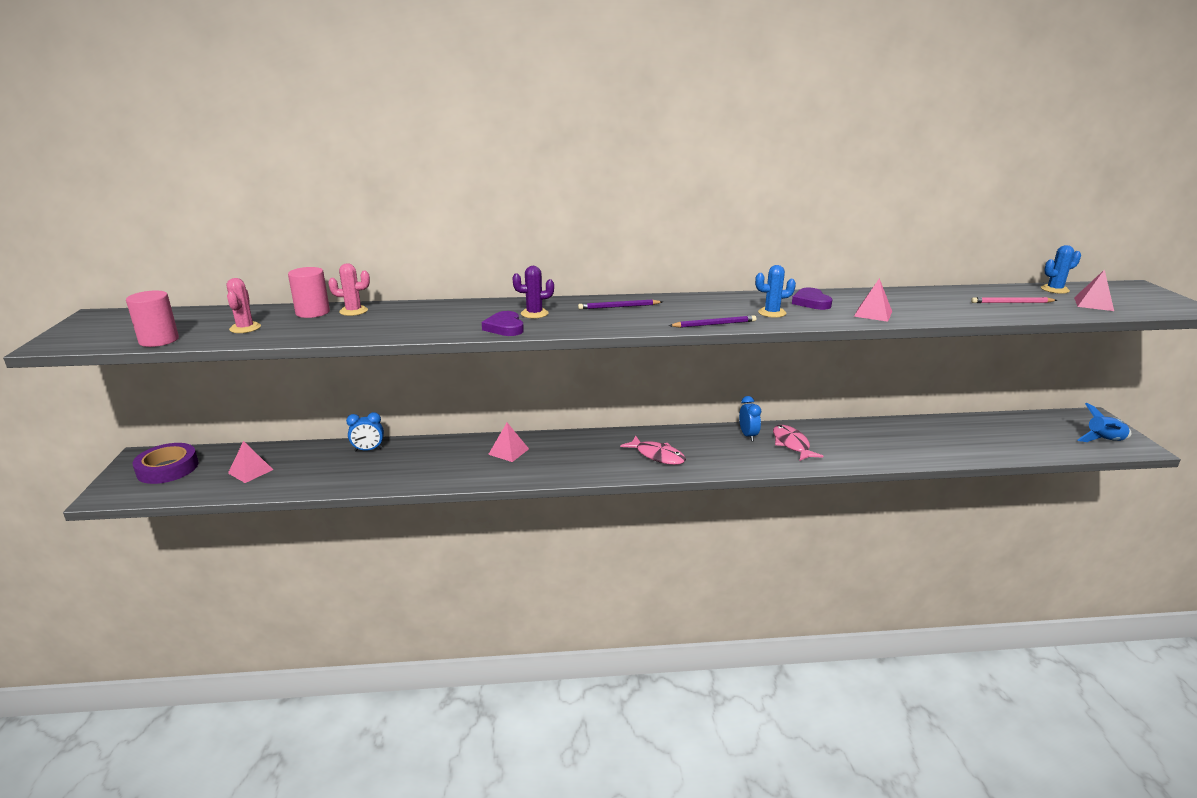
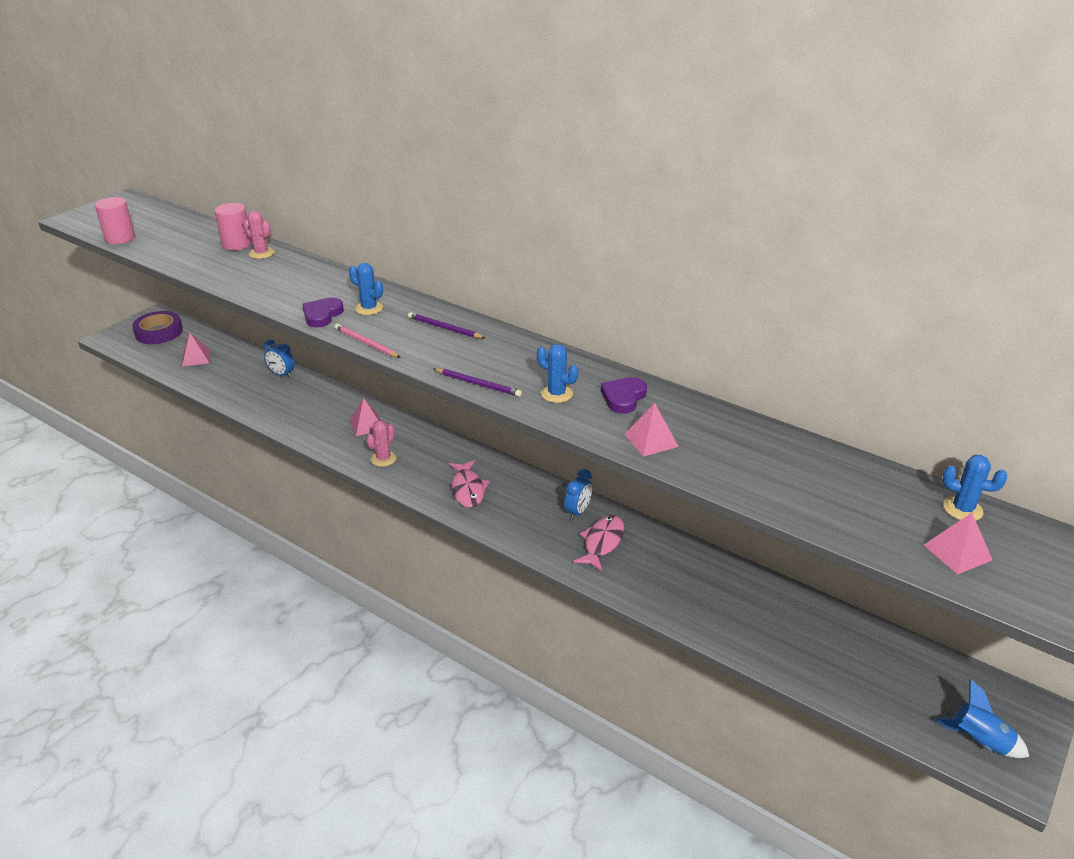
camera: 40 degrees right, 10 degrees up
(245, 328) = (177, 245): pink cactus -> pink cactus (383, 459)
(534, 314) = (369, 308): purple cactus -> blue cactus
(1011, 303) = (849, 500): pink pencil -> pink pencil (366, 343)

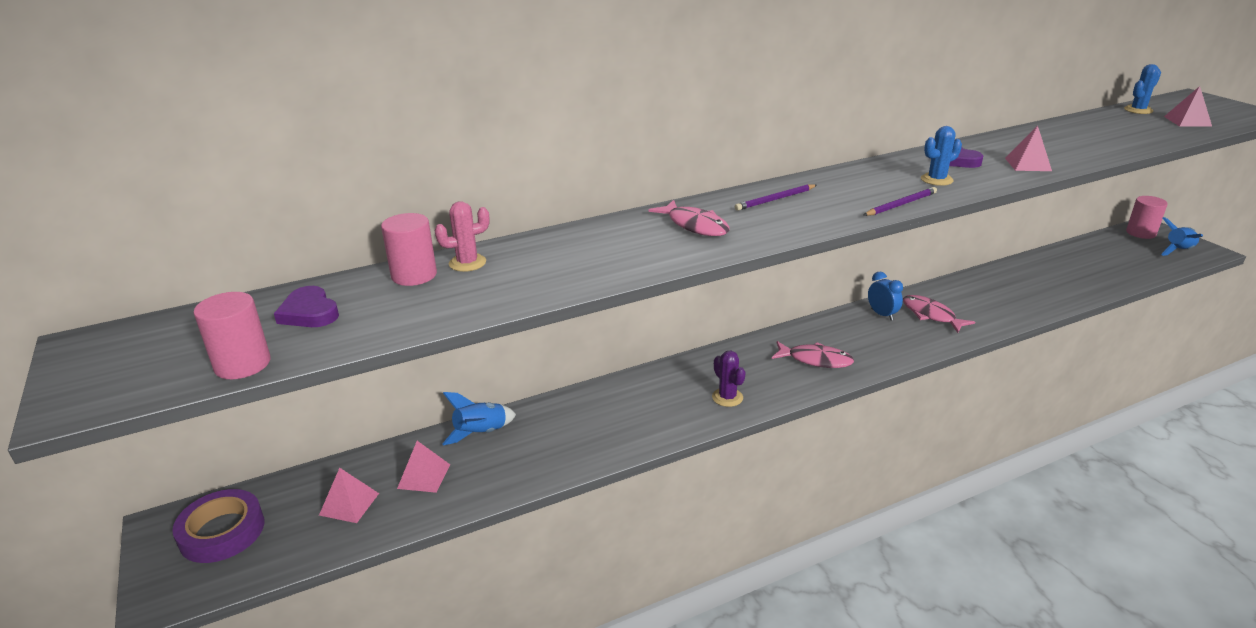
camera: 60 degrees left, 5 degrees down
(282, 374) = (481, 433): blue clock -> blue rocket
(322, 315) = (686, 251): purple heart -> purple heart (309, 312)
(366, 343) = (776, 239): pink pencil -> none
(367, 424) = (652, 394): pink pyramid -> pink pyramid (424, 476)
(369, 308) = (695, 226): blue cactus -> pink fish
(383, 459) = (727, 397): pink cactus -> purple cactus
(1004, 700) = (1141, 233): none -> pink cylinder

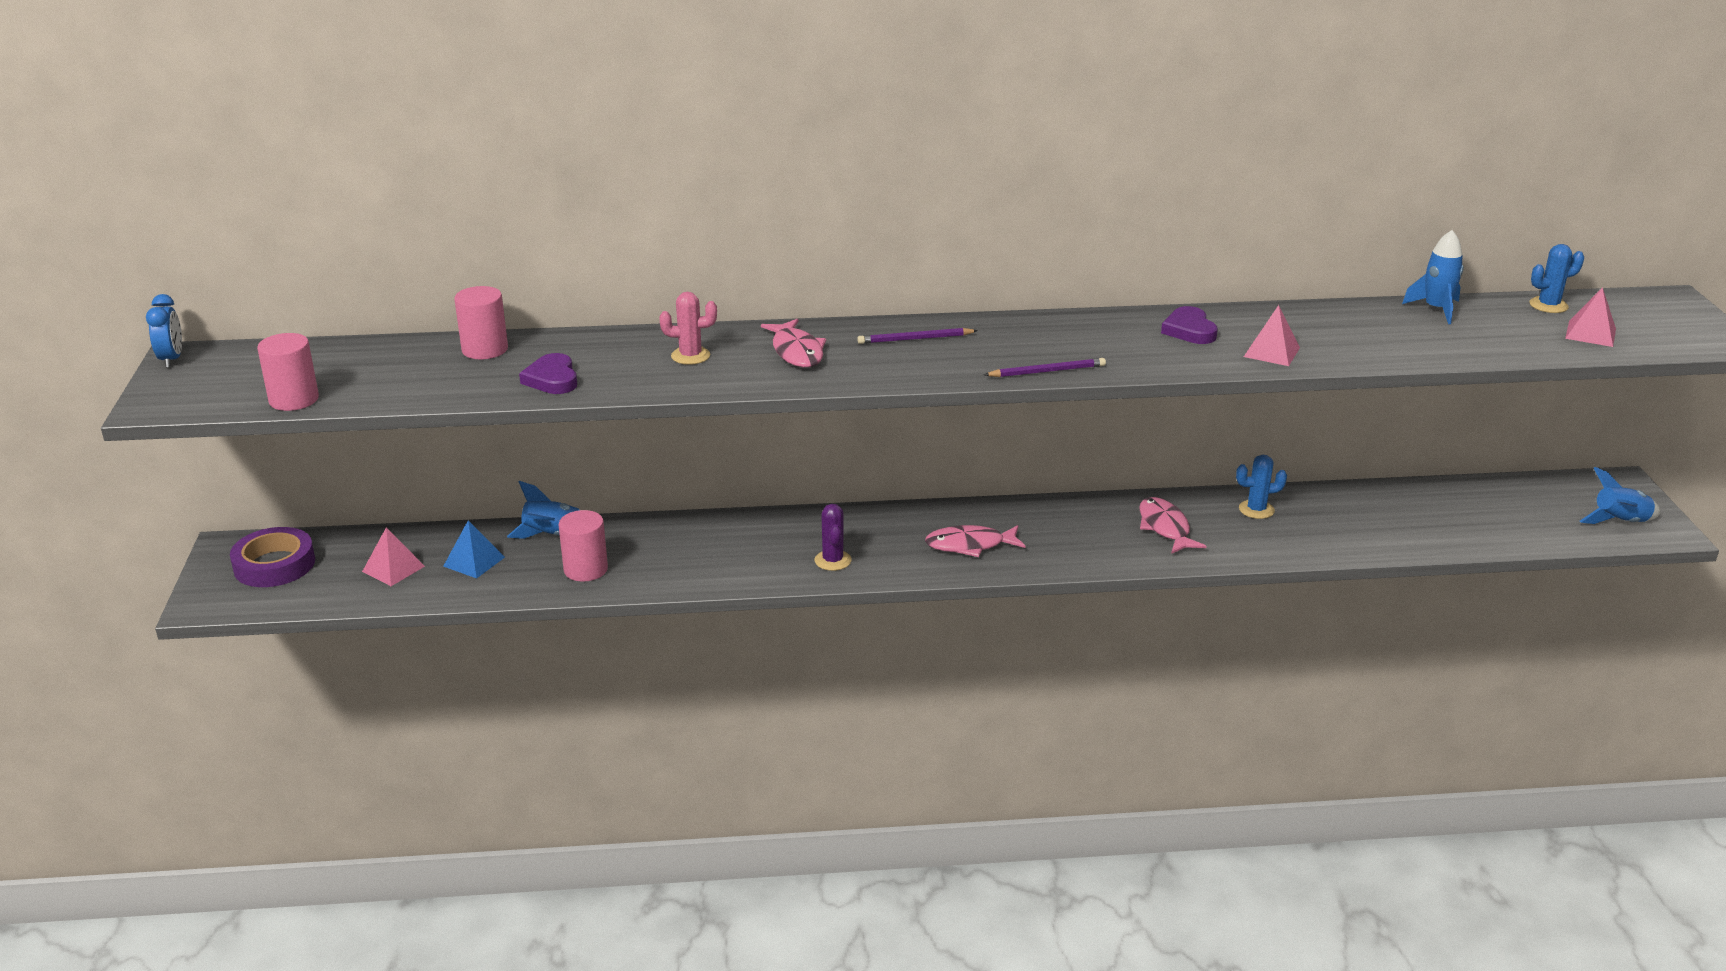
camera: 20 degrees right, 0 degrees up
(309, 312) = (372, 366): purple heart -> purple heart (552, 379)
(424, 476) = (474, 561): pink pyramid -> blue pyramid
(467, 263) = (541, 347): pink cactus -> pink cactus (690, 356)
(815, 360) = (970, 545): pink fish -> pink fish turned 135 degrees clockwise
(882, 314) = (1103, 513): blue clock -> blue clock (171, 359)
(936, 180) = (1130, 350): blue cactus -> blue cactus (1256, 510)
(1081, 122) = (1436, 309): none -> blue rocket
(1141, 233) = (1596, 487): pink cylinder -> pink cylinder (585, 569)

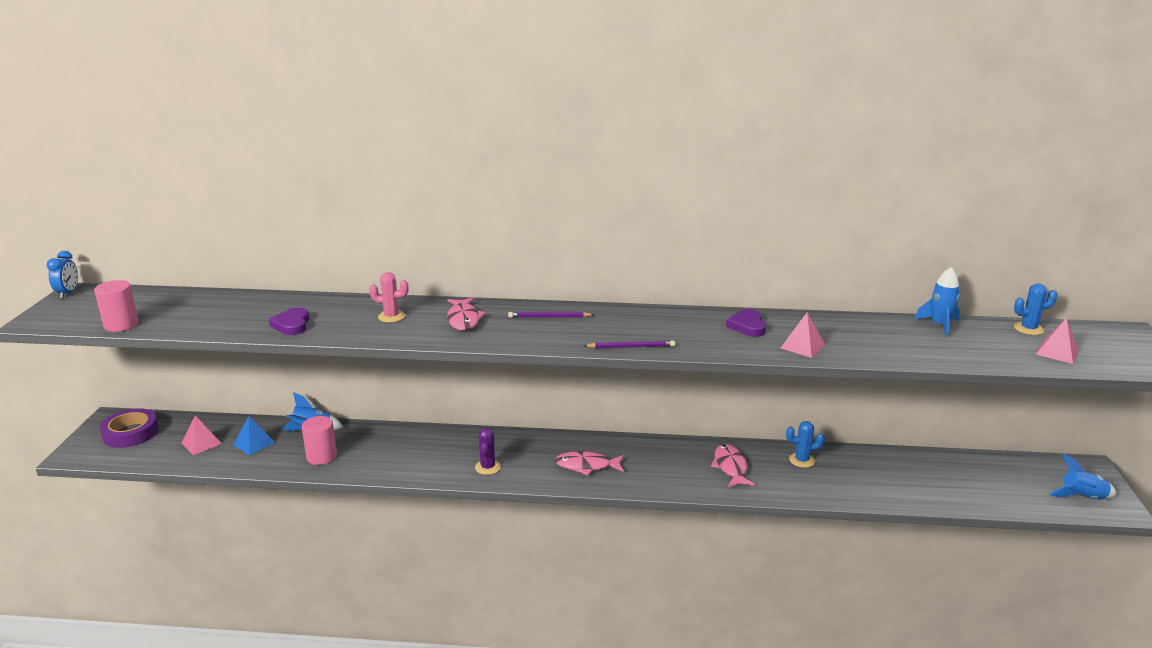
camera: 10 degrees right, 5 degrees down
(485, 349) = (262, 302): pink cylinder -> none

